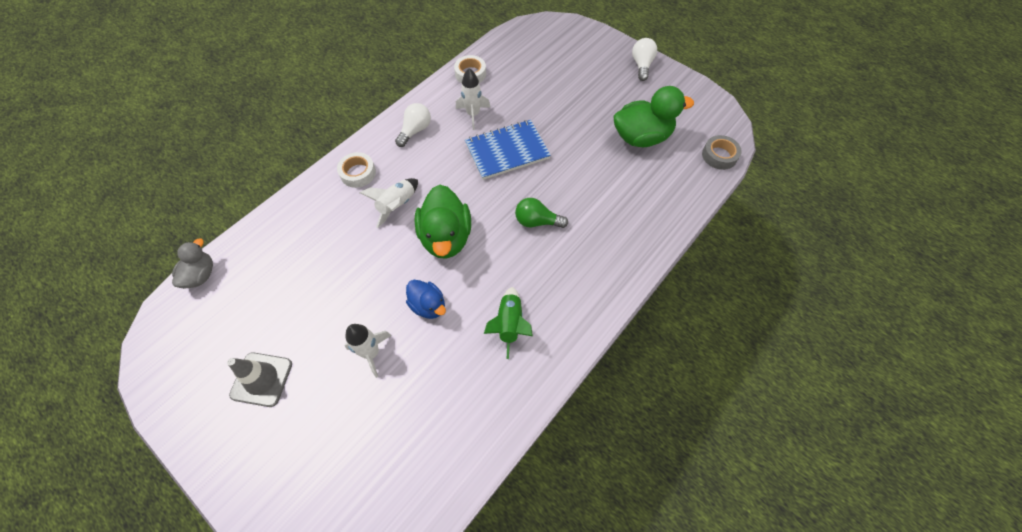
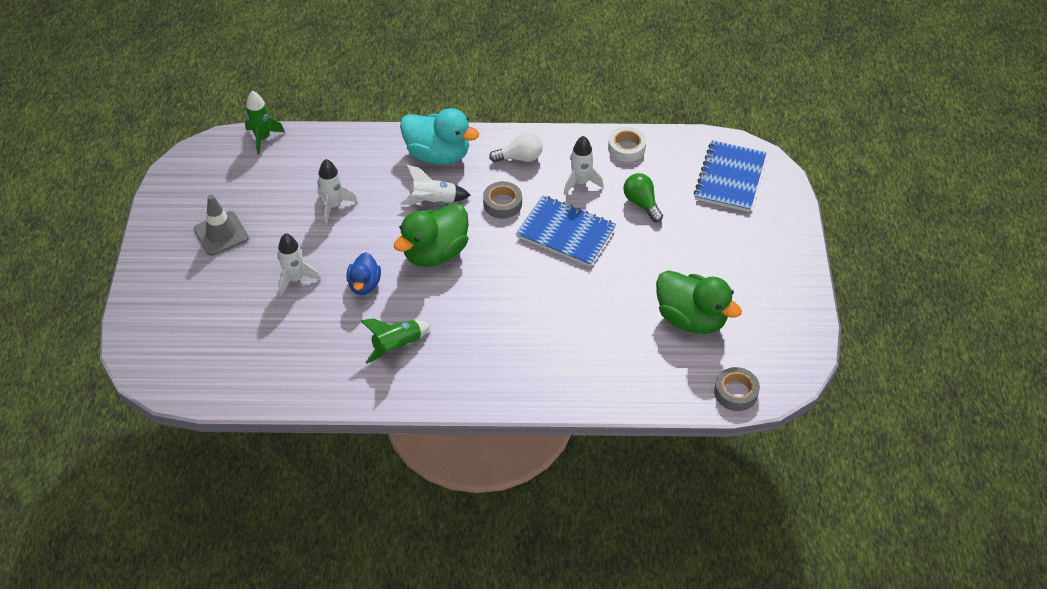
camera: 50 degrees right, 10 degrees down
(201, 275) = (263, 138): grey duck -> green rocket
(328, 273) = (334, 206): none -> white rocket
(358, 173) = (438, 154): white tape -> turquoise duck
(444, 167) = (502, 203): none -> grey tape
(537, 221) = (512, 301): green light bulb -> green light bulb (642, 203)
(548, 46) = (729, 178): none -> blue notebook
(641, 65) = (790, 265): white light bulb -> none

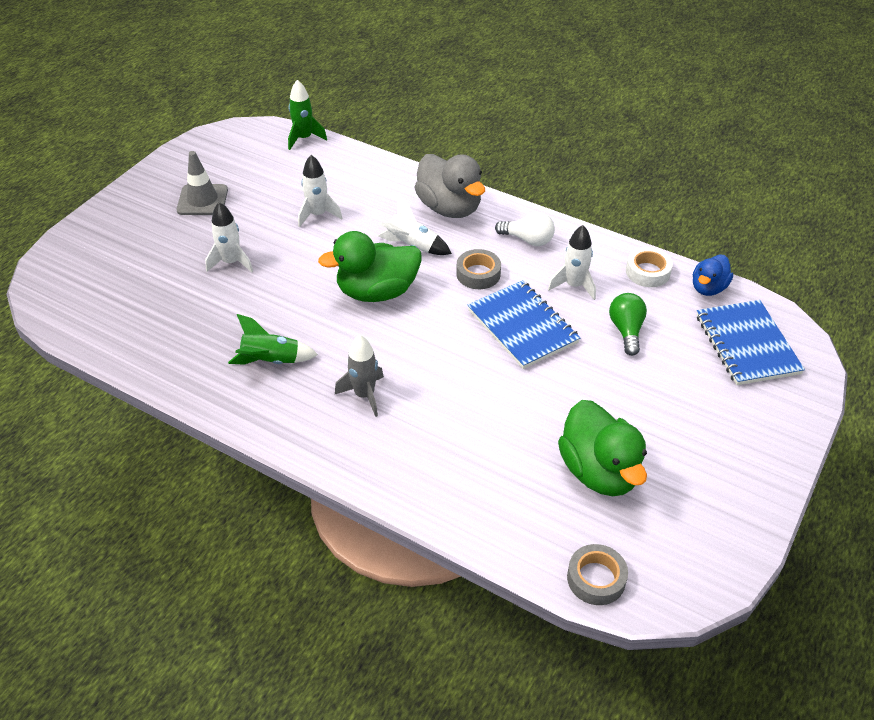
camera: 30 degrees right, 5 degrees down
(364, 284) = (288, 293): blue duck -> blue duck (708, 288)
(438, 154) = (449, 208): turquoise duck -> grey duck
(489, 339) = (364, 395): none -> grey rocket
(729, 178) = (747, 344): blue notebook -> blue notebook turned 60 degrees counterclockwise

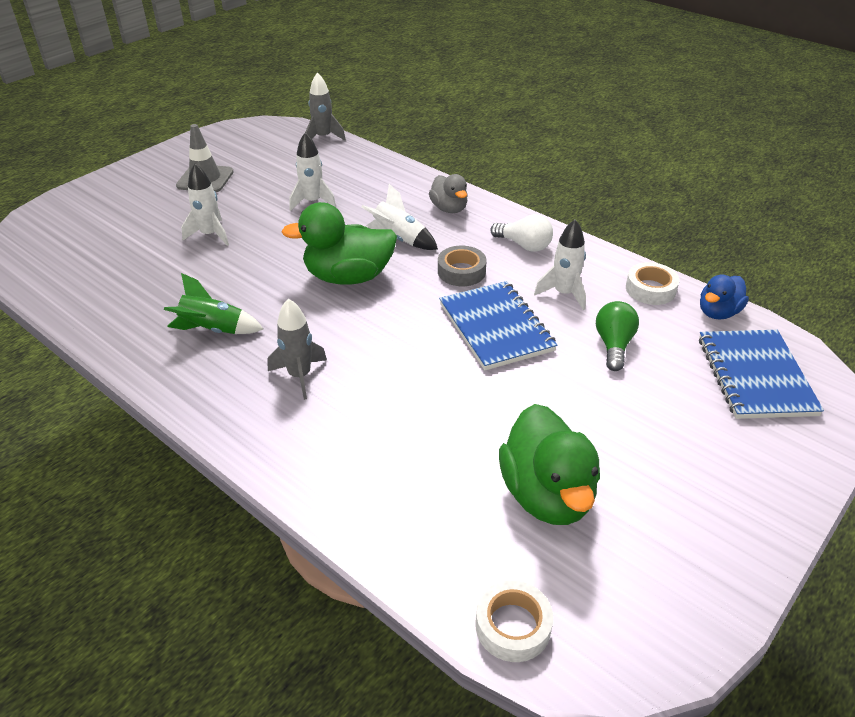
camera: 10 degrees right, 5 degrees down
(304, 138) = (323, 137): green rocket -> grey rocket
(449, 208) = (449, 208): grey duck -> grey duck, size x0.58
(596, 579) = (512, 626): grey tape -> white tape

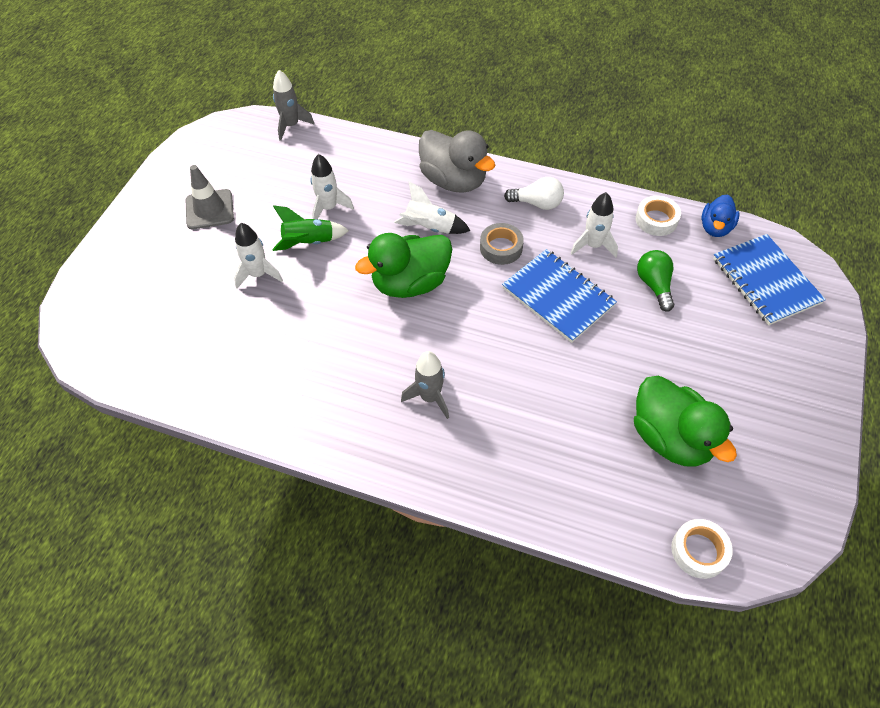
camera: 20 degrees left, 15 degrees up
(213, 330) = (329, 376): green rocket -> green rocket (309, 242)
(449, 208) = (454, 180): grey duck -> grey duck, size x1.74

